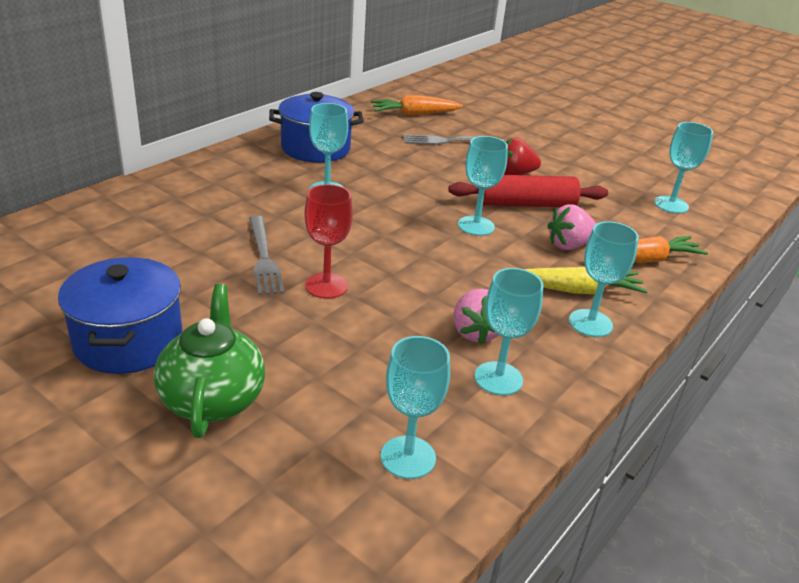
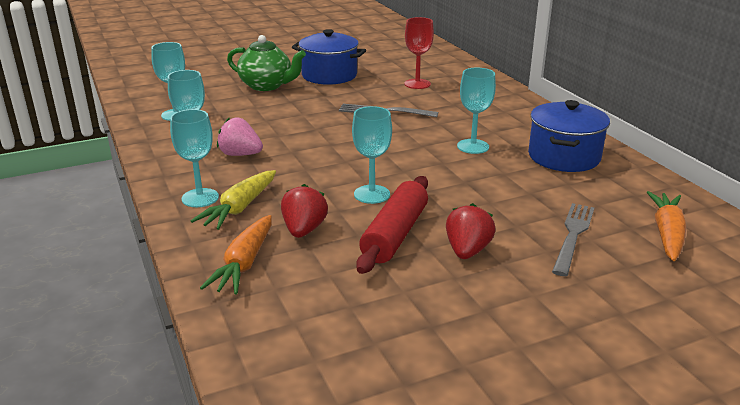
camera: 120 degrees right, 5 degrees down
(326, 286) = (335, 123): red goblet -> red goblet (417, 84)
(569, 245) = (304, 230): pink strawberry -> red strawberry
(671, 205) = (328, 347): turquoise goblet -> none

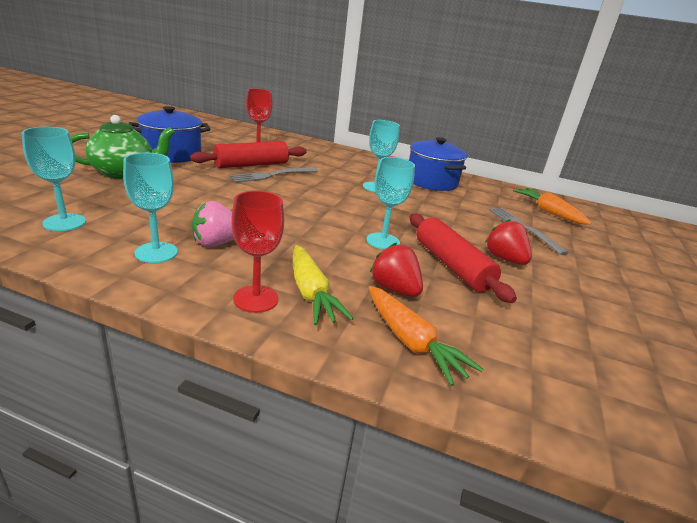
camera: 50 degrees left, 0 degrees up
(200, 198) = (256, 299): turquoise goblet -> red goblet
(382, 98) = (251, 165): none -> red rolling pin

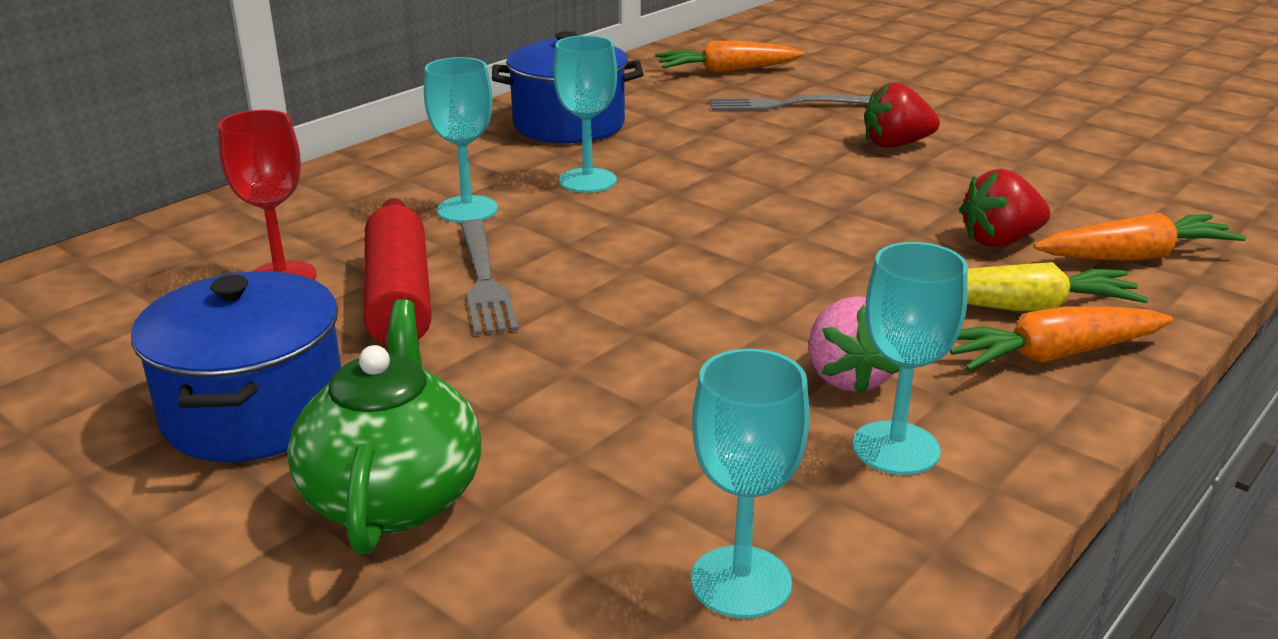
camera: 65 degrees left, 0 degrees up
(256, 299) = (1051, 356): red goblet -> orange carrot
(383, 241) = (838, 219): turquoise goblet -> turquoise goblet (467, 209)
(451, 265) = (920, 185): red rolling pin -> none

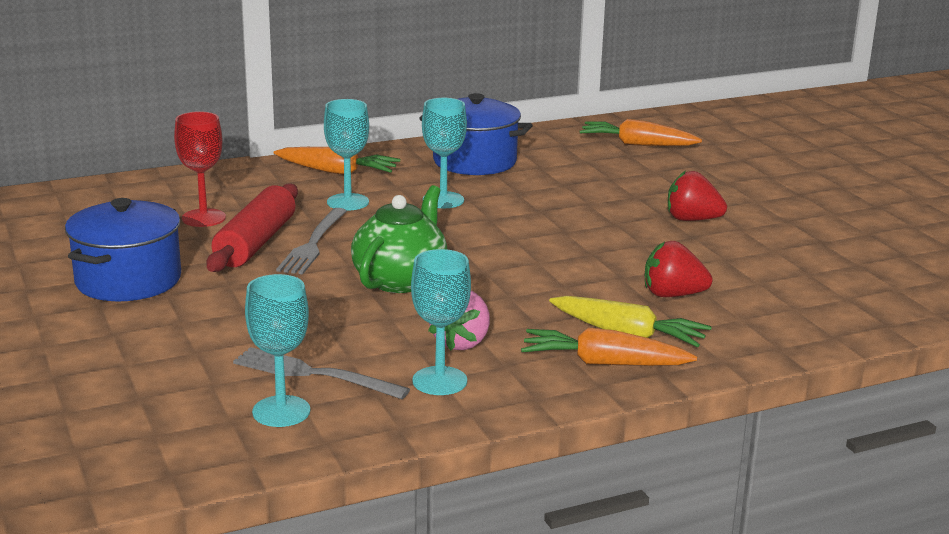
camera: 25 degrees right, 5 degrees down
(394, 496) = (157, 333): green teapot -> green teapot (400, 280)
(787, 104) = (649, 177): grey fork -> grey fork (314, 374)
(1134, 257) = (756, 325): orange carrot -> orange carrot (337, 172)

